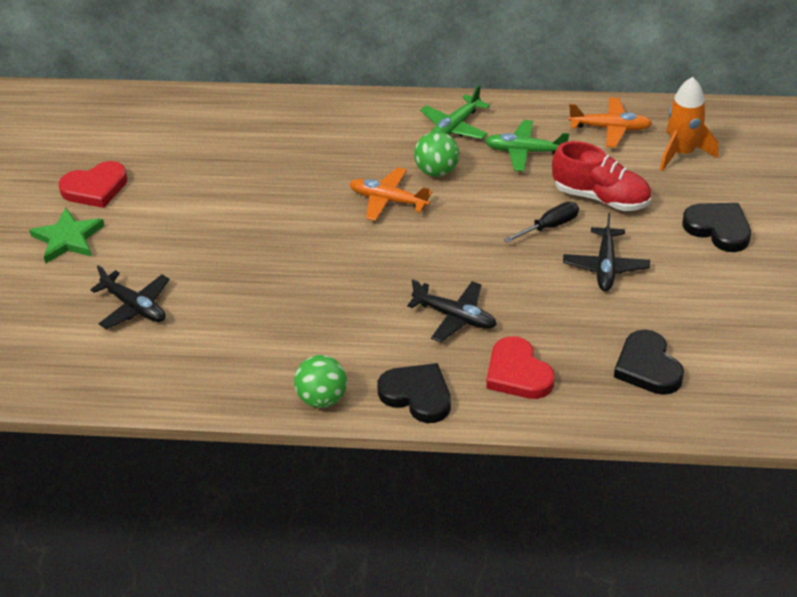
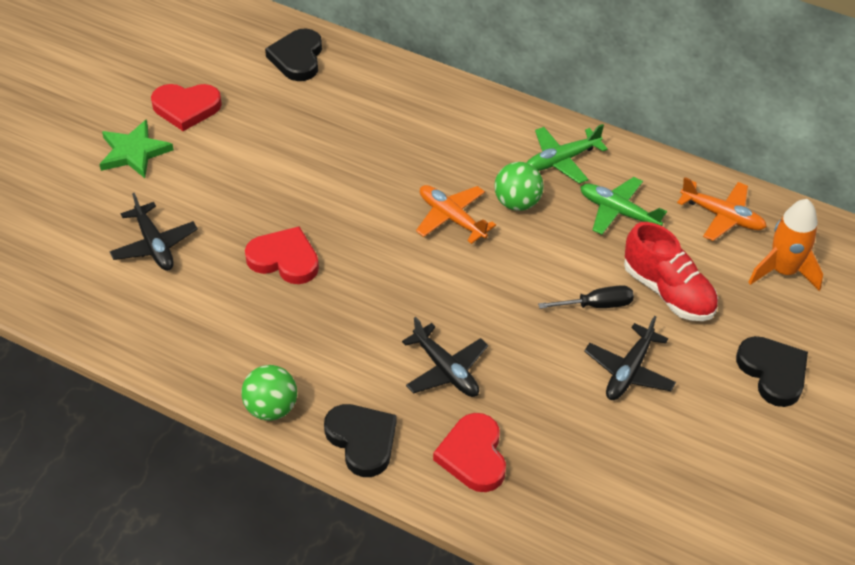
camera: 20 degrees right, 5 degrees up
(261, 279) = (284, 259): none -> red heart
(648, 367) = (609, 501): black heart -> black heart (297, 58)

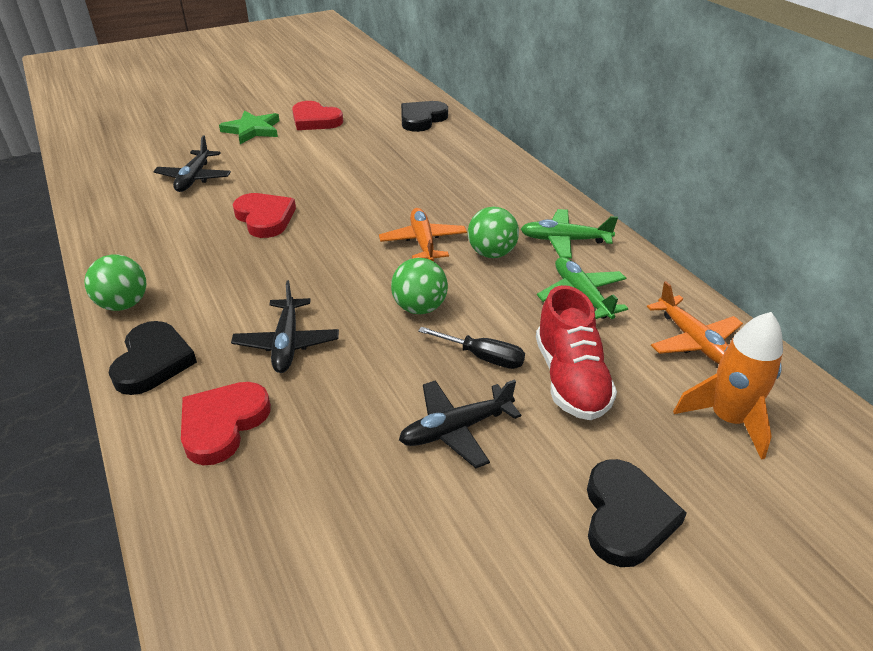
camera: 35 degrees right, 10 degrees down
(512, 285) = (419, 308): none -> green ball

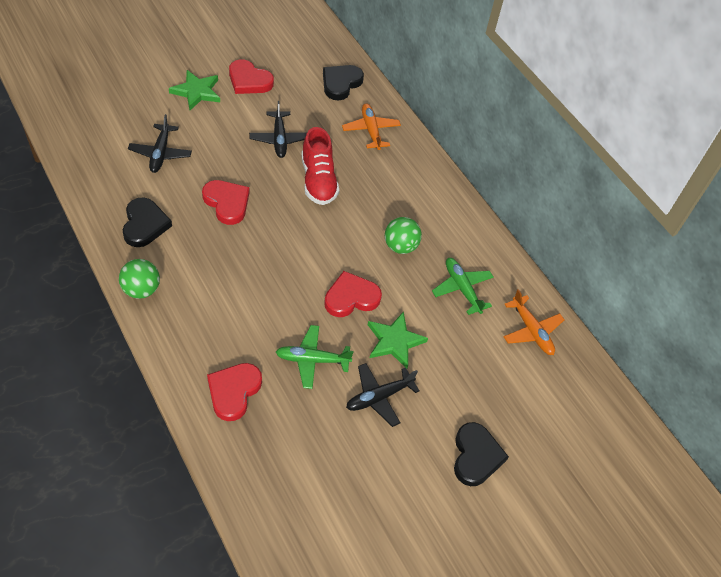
camera: 10 degrees left, 15 degrees up
(153, 361) = (176, 341): black heart -> black heart (144, 225)
(287, 343) = (264, 327): black plane -> black plane (279, 139)
(419, 308) = (351, 297): green ball -> red heart
(423, 242) = (350, 233): orange plane -> orange plane (371, 130)
(482, 357) = (394, 341): black screwdriver -> green star
(564, 240) = (453, 234): green plane -> green plane (312, 360)
(570, 379) = (450, 360): red shoe -> red shoe (318, 180)
(727, 419) = (543, 392): orange rocket -> none

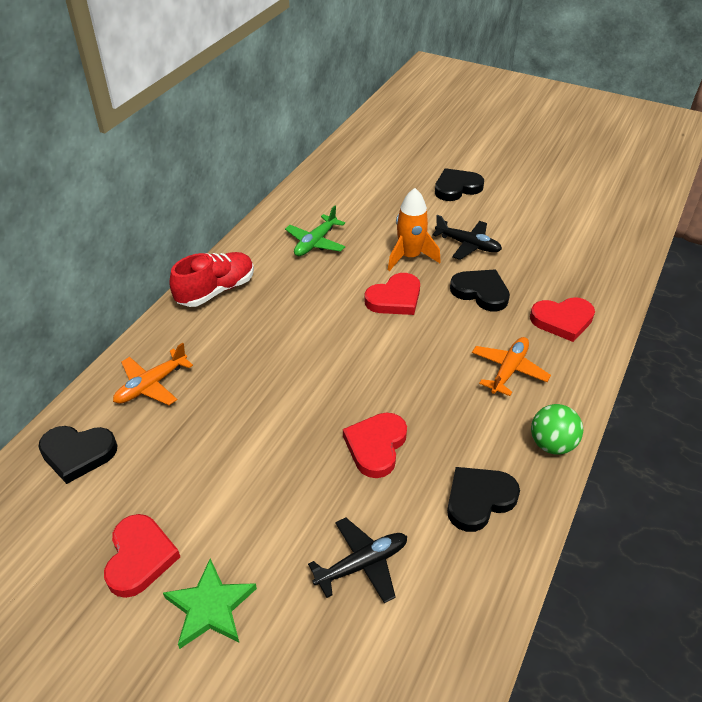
camera: 115 degrees left, 10 degrees down
(279, 139) = (233, 457): black plane -> none
(312, 360) = (481, 292): green plane -> black heart
(318, 180) = (271, 389): red shoe -> red shoe (216, 290)
(351, 297) = (395, 298): red heart -> red heart turned 75 degrees counterclockwise
(394, 341) = (410, 257): green star -> orange rocket
(400, 246) = (304, 294): green ball -> none
(531, 331) = (320, 197): orange plane -> orange plane (509, 370)

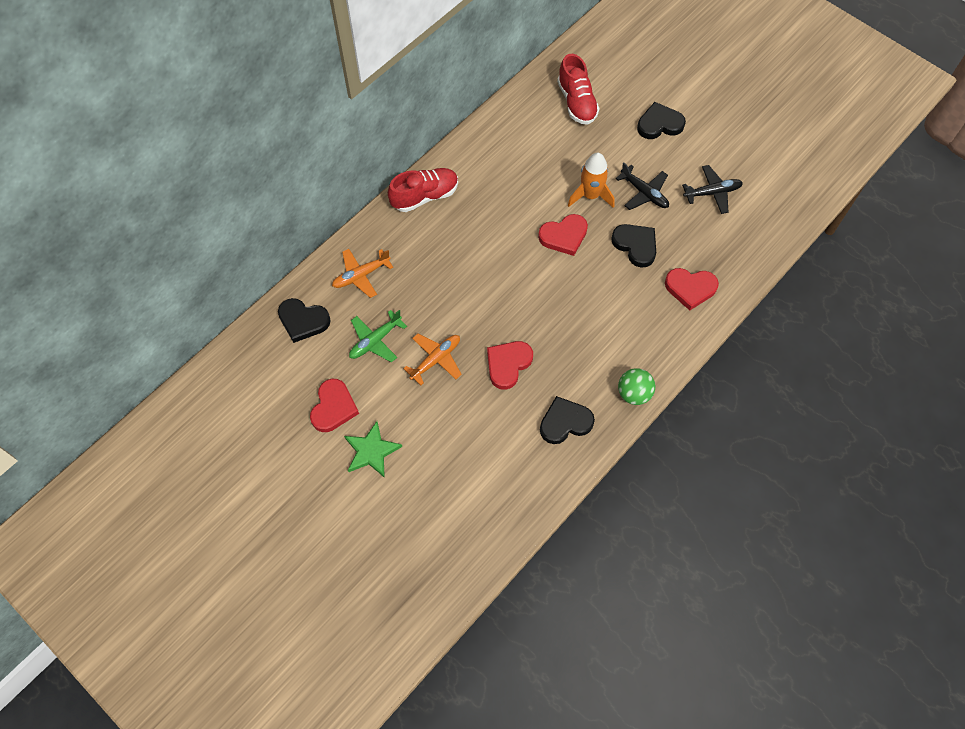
camera: 15 degrees right, 20 degrees up
(315, 243) = (516, 162): green plane -> green plane (375, 341)
(362, 184) = (576, 102): none -> red shoe
(362, 564) = (473, 447): black plane -> black plane (712, 192)
(509, 370) = (628, 324): orange plane -> orange plane (436, 359)

